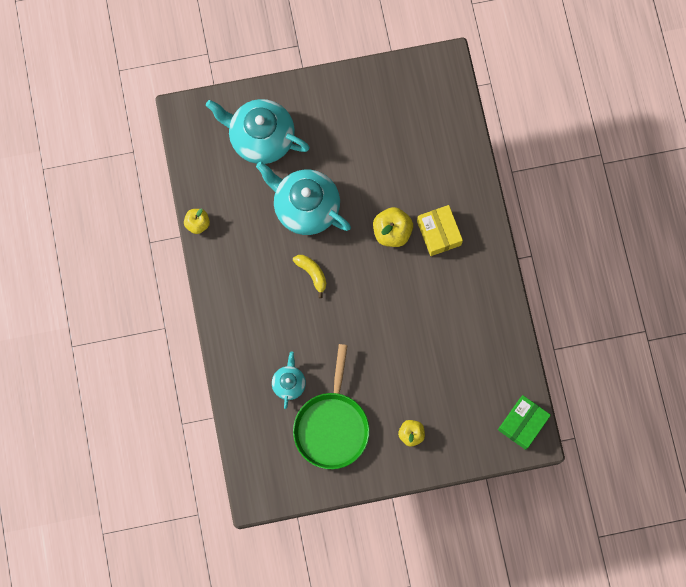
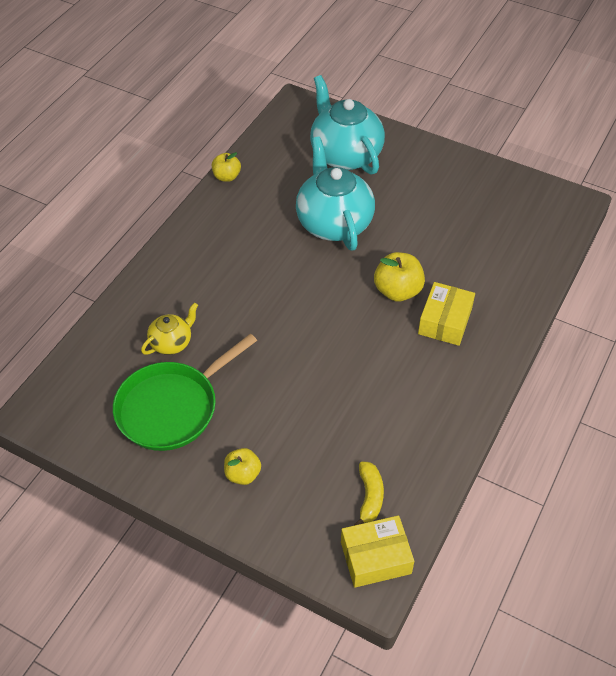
camera: 40 degrees right, 25 degrees down
(289, 383) = (172, 342): turquoise teapot -> yellow teapot
(312, 274) = (287, 273): yellow banana -> yellow banana (369, 497)
(522, 423) = (375, 557): green box -> yellow box

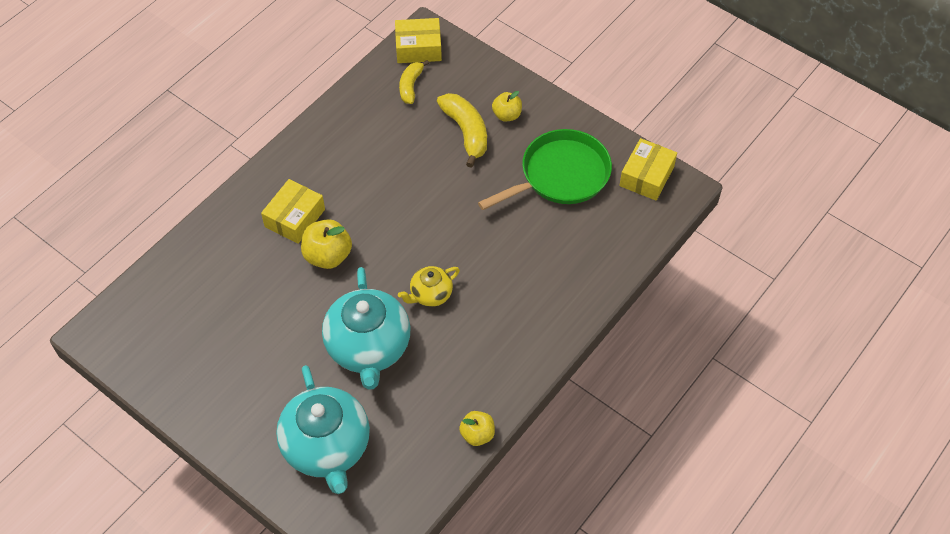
camera: 170 degrees left, 5 degrees up
(73, 420) = (646, 176): none -> yellow box
(172, 342) = (557, 234): yellow teapot -> yellow teapot (430, 294)
(288, 444) = (466, 132): none -> yellow banana

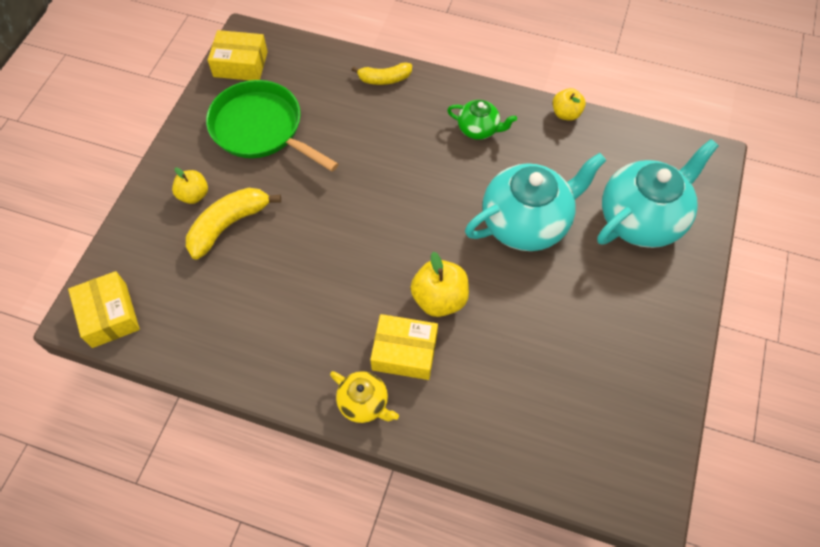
camera: 110 degrees left, 5 degrees up
(411, 86) = (174, 302): yellow banana -> yellow banana (384, 79)
(430, 294) = (444, 192): yellow teapot -> yellow teapot (364, 403)
(489, 348) = (479, 129): none -> green teapot

